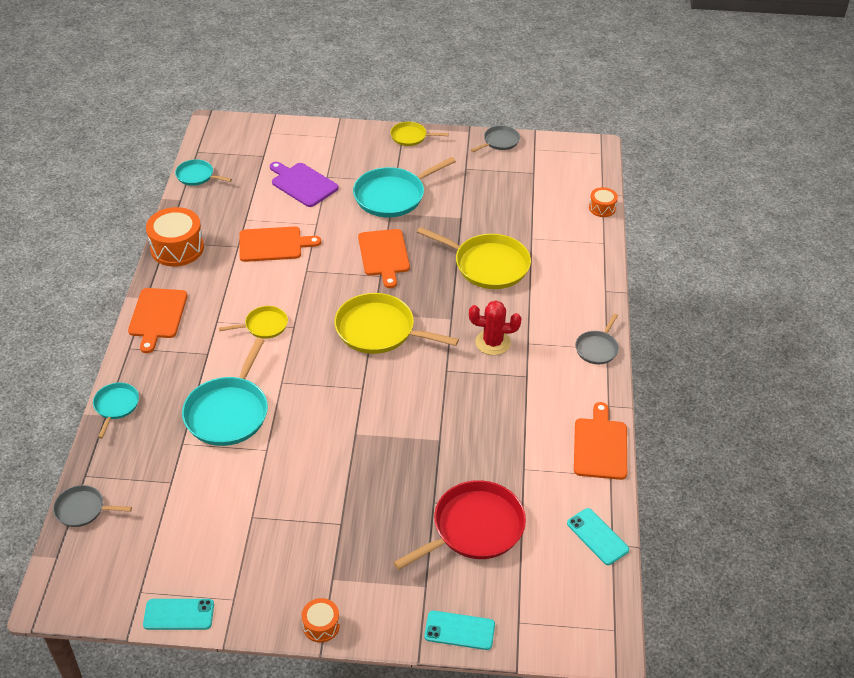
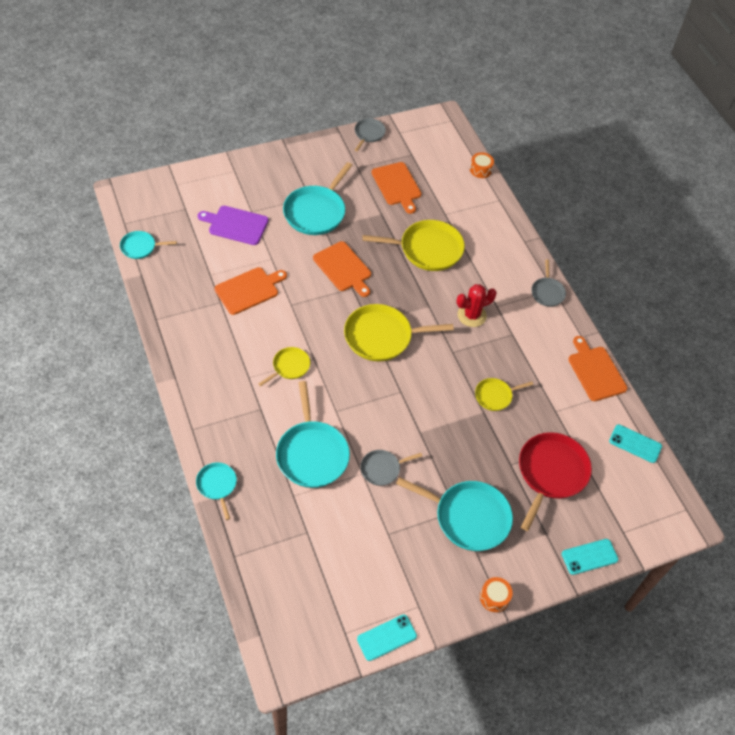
camera: 30 degrees left, 10 degrees up
(82, 509) = (252, 586): grey pan -> grey pan (382, 469)
(157, 316) = (196, 391): orange cutting board -> orange cutting board (397, 186)
(177, 248) = (170, 322): orange drum -> none
(349, 535) = (468, 517): none -> turquoise pan
(410, 137) = (296, 151): yellow pan -> yellow pan (495, 396)

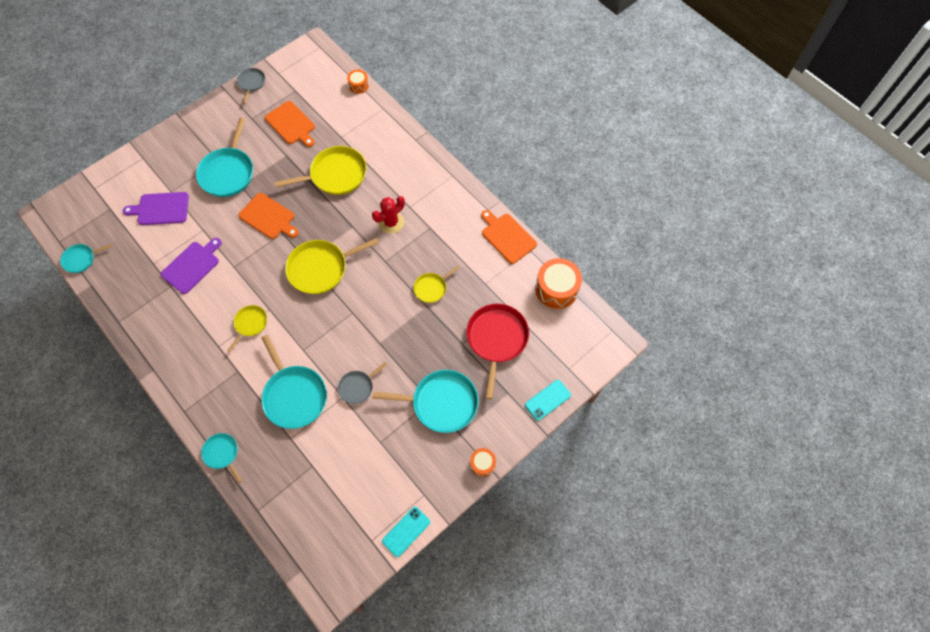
camera: 15 degrees left, 10 degrees up
(249, 290) = (192, 266): orange cutting board -> purple cutting board
(547, 292) = (447, 180): grey pan -> none
(635, 443) = (556, 289): turquoise phone -> orange drum

